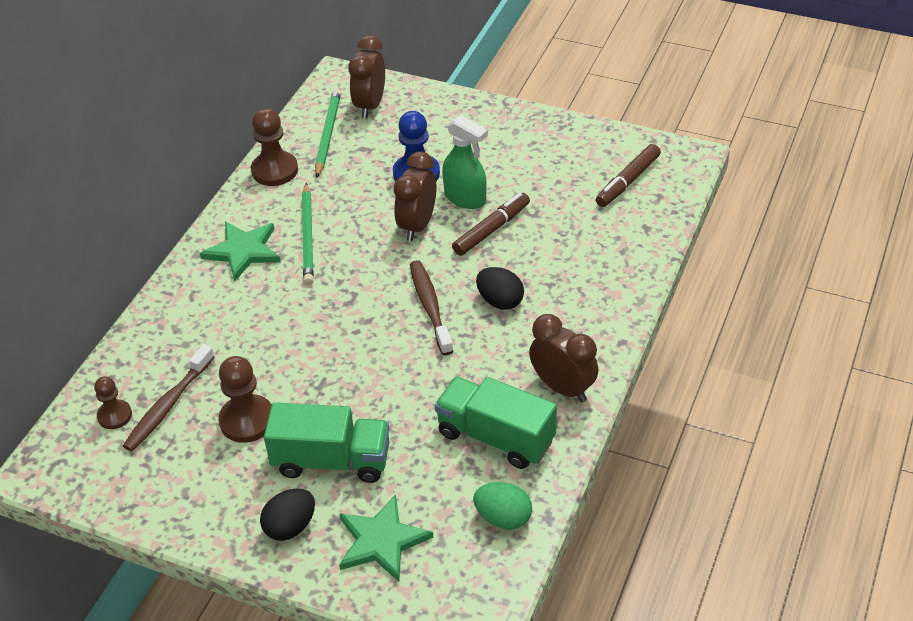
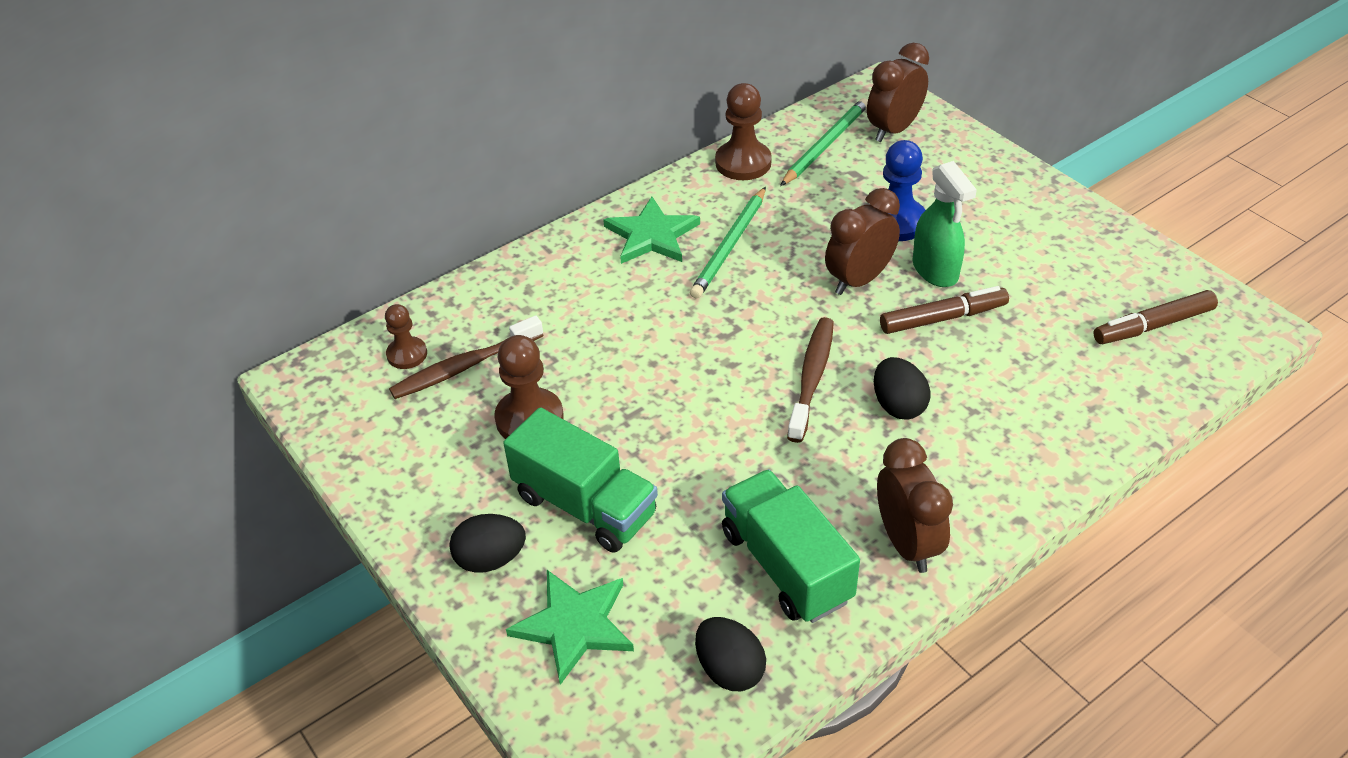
camera: 30 degrees right, 0 degrees up
(503, 518) = (729, 669): green egg -> black egg

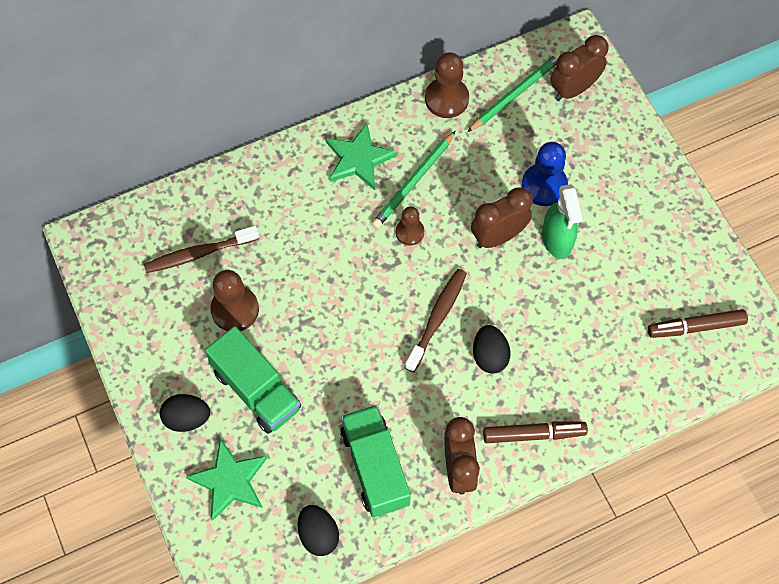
camera: 10 degrees right, 20 degrees up
(407, 354) = (161, 233): brown pawn -> brown pawn (409, 232)
(943, 318) = (547, 286): brown marker -> brown marker (533, 434)

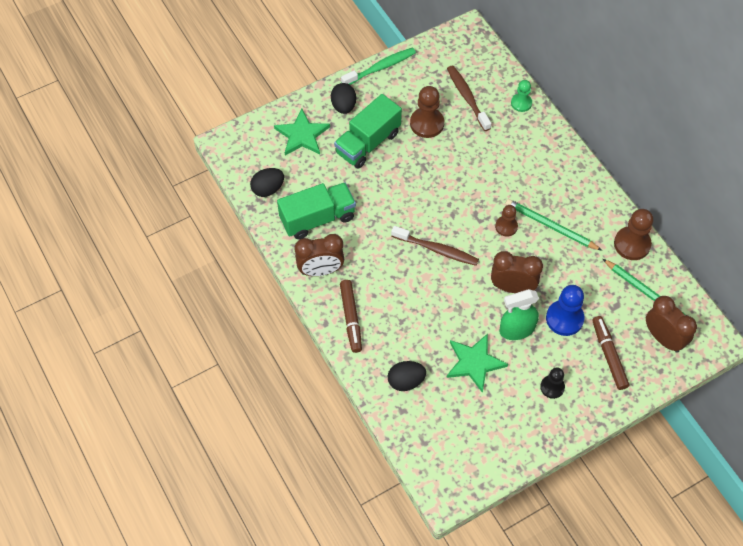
camera: 85 degrees right, 5 degrees down
(126, 362) = (380, 67): none -> green toothbrush
(219, 189) = (521, 103): none -> green pawn
(359, 158) = (564, 188): green star -> green star (474, 363)
(489, 356) = (410, 286): black egg -> black egg (406, 381)
(498, 236) = (512, 287): brown clock -> brown clock turned 45 degrees counterclockwise
(634, 212) = (552, 387): none -> black pawn
(695, 327) = (453, 435): brown marker -> brown marker (608, 355)

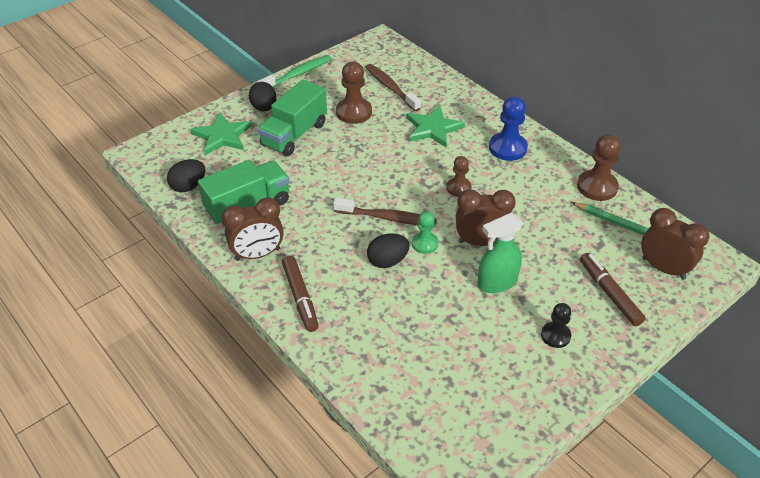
camera: 10 degrees left, 15 degrees down
(406, 381) = (378, 355): black egg -> black egg (387, 261)
(474, 363) = (457, 323): green star -> green star (433, 128)
(521, 103) = (446, 86): green pawn -> green pawn (424, 244)
(550, 226) = (506, 182): green pencil -> none
(564, 318) = (547, 264): blue pawn -> blue pawn (507, 148)

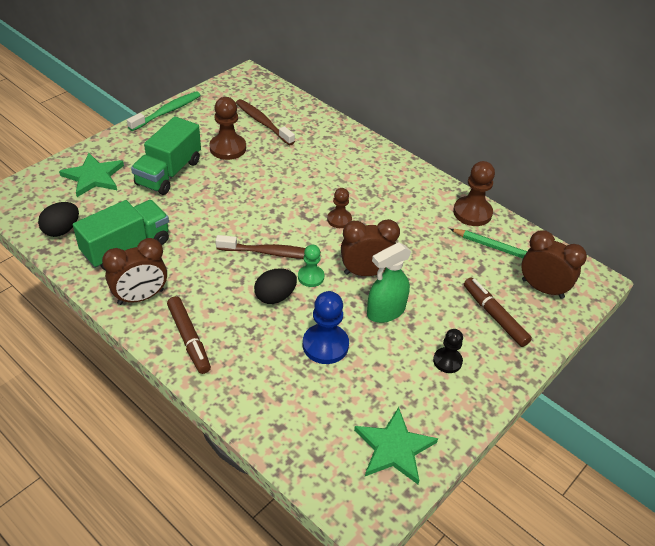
camera: 10 degrees left, 0 degrees up
(264, 108) = (135, 147): black egg -> none
(433, 128) = (308, 161): green star -> green star (394, 448)
(507, 148) = (383, 178): blue pawn -> blue pawn (325, 345)

